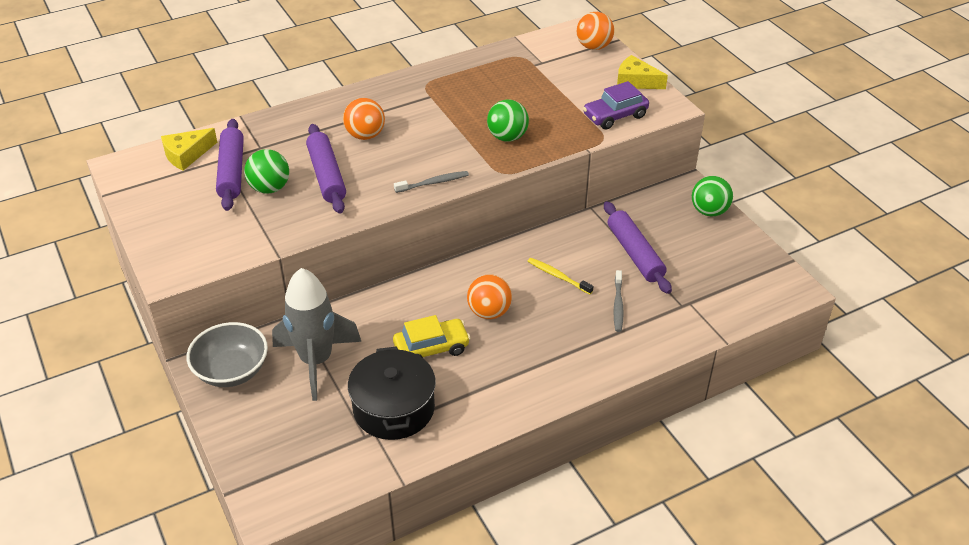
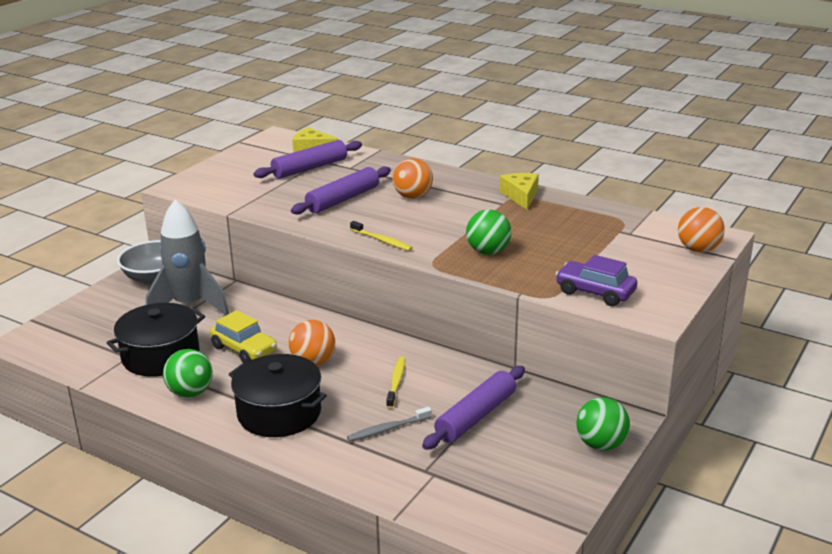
camera: 60 degrees right, 15 degrees down
(269, 188) = (304, 186): green ball -> green ball (190, 393)
(433, 183) = (382, 240): grey toothbrush -> yellow toothbrush
(550, 358) = (279, 413): none -> black pot
(635, 81) = (672, 287): yellow cheese -> yellow cheese (521, 196)

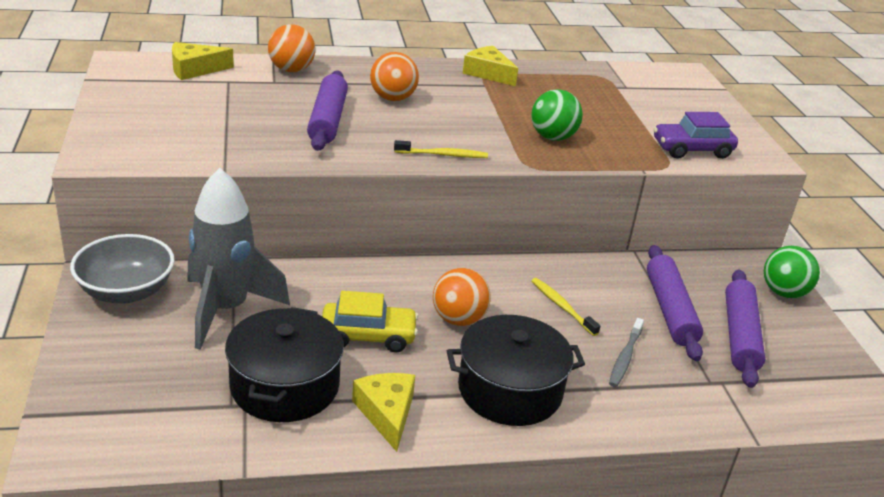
camera: 45 degrees left, 5 degrees up
(190, 393) = (386, 413): green ball -> yellow cheese
(310, 168) = (229, 93): purple rolling pin -> purple rolling pin (739, 335)
(698, 249) = (693, 88): orange ball -> orange ball (291, 70)

